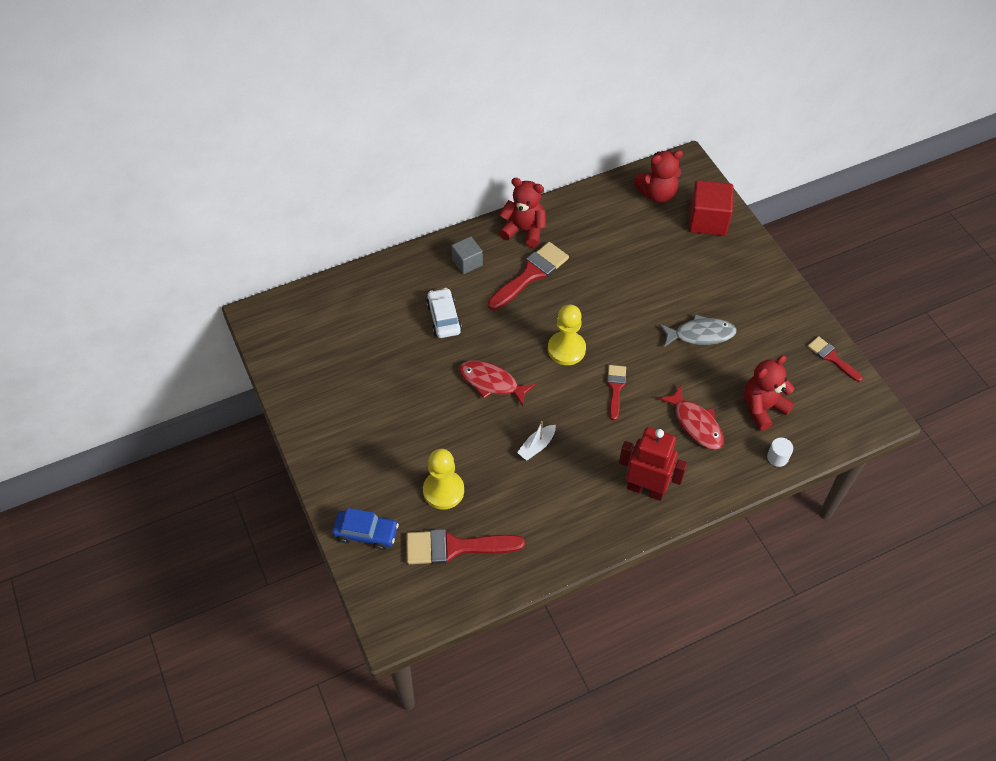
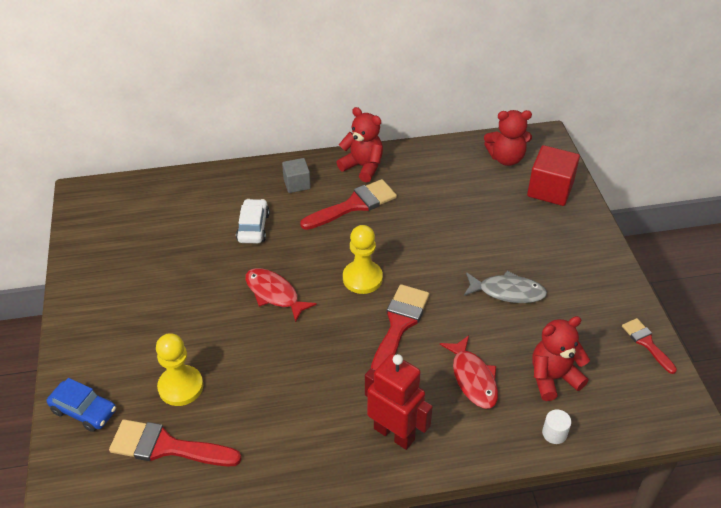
camera: 15 degrees right, 10 degrees down
(536, 446) = (294, 364): white boat -> none
(615, 388) = (399, 325): red brush -> red brush, size x1.71

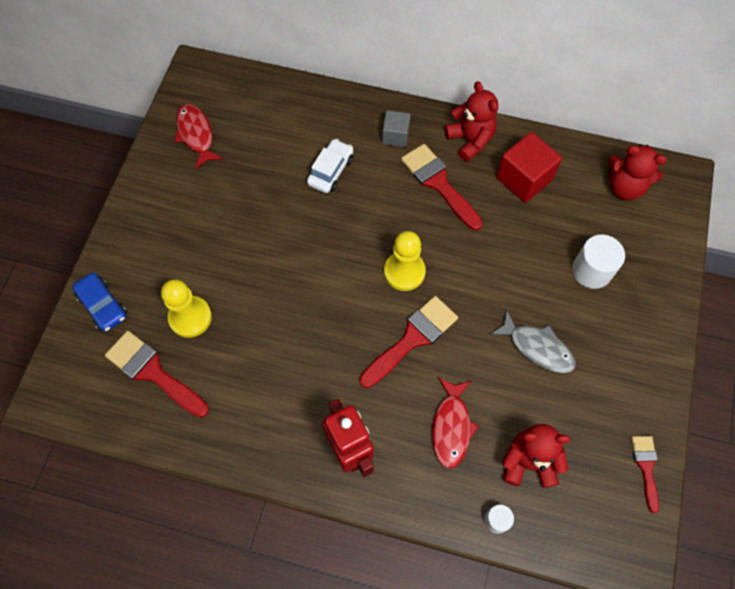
camera: 25 degrees right, 20 degrees up
(274, 294) = (315, 255): red fish -> red fish (196, 135)
(354, 205) = (438, 183): red brush -> red brush turned 120 degrees counterclockwise
(516, 222) = (591, 271): none -> white cylinder
(550, 190) = (650, 245): red cube -> red cube (524, 179)

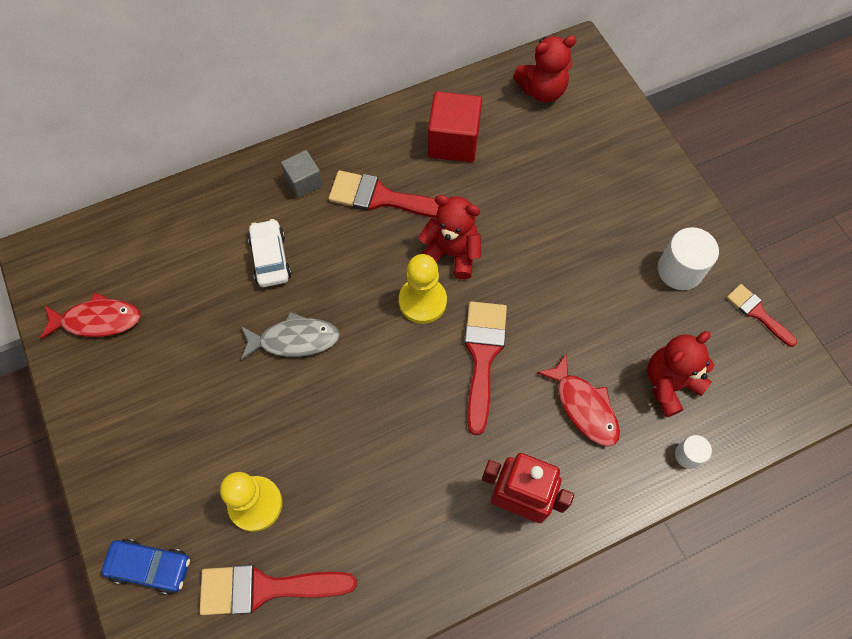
camera: 40 degrees left, 0 degrees up
(196, 135) = (97, 320): red fish -> red fish turned 150 degrees clockwise
(470, 140) = (376, 139): red teddy bear -> red teddy bear (451, 253)
(537, 347) = (592, 280): grey fish -> grey fish (294, 340)
(591, 271) = (577, 181): white cylinder -> white cylinder (680, 270)

